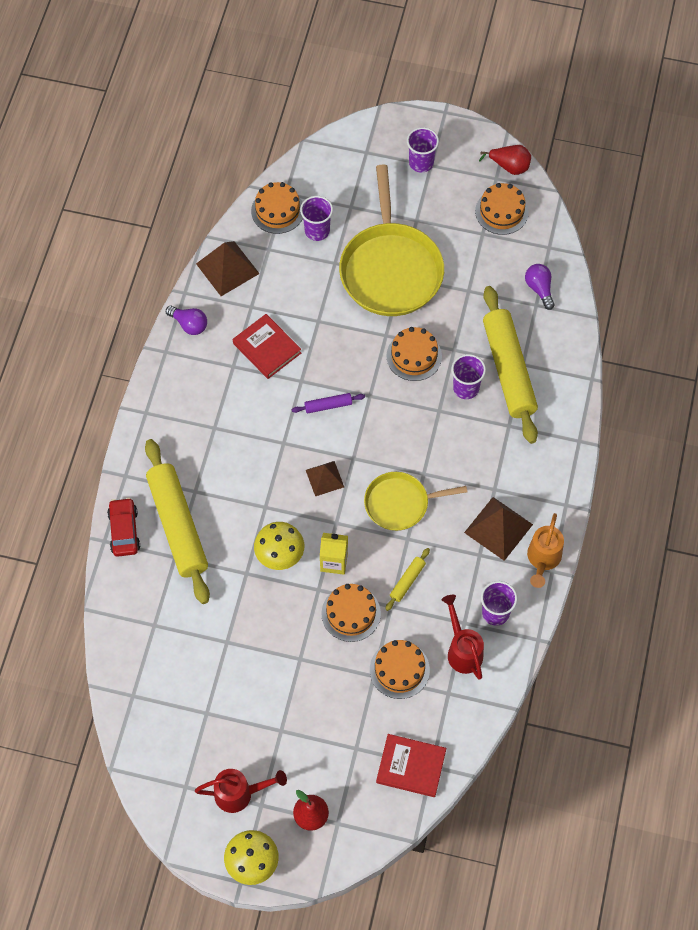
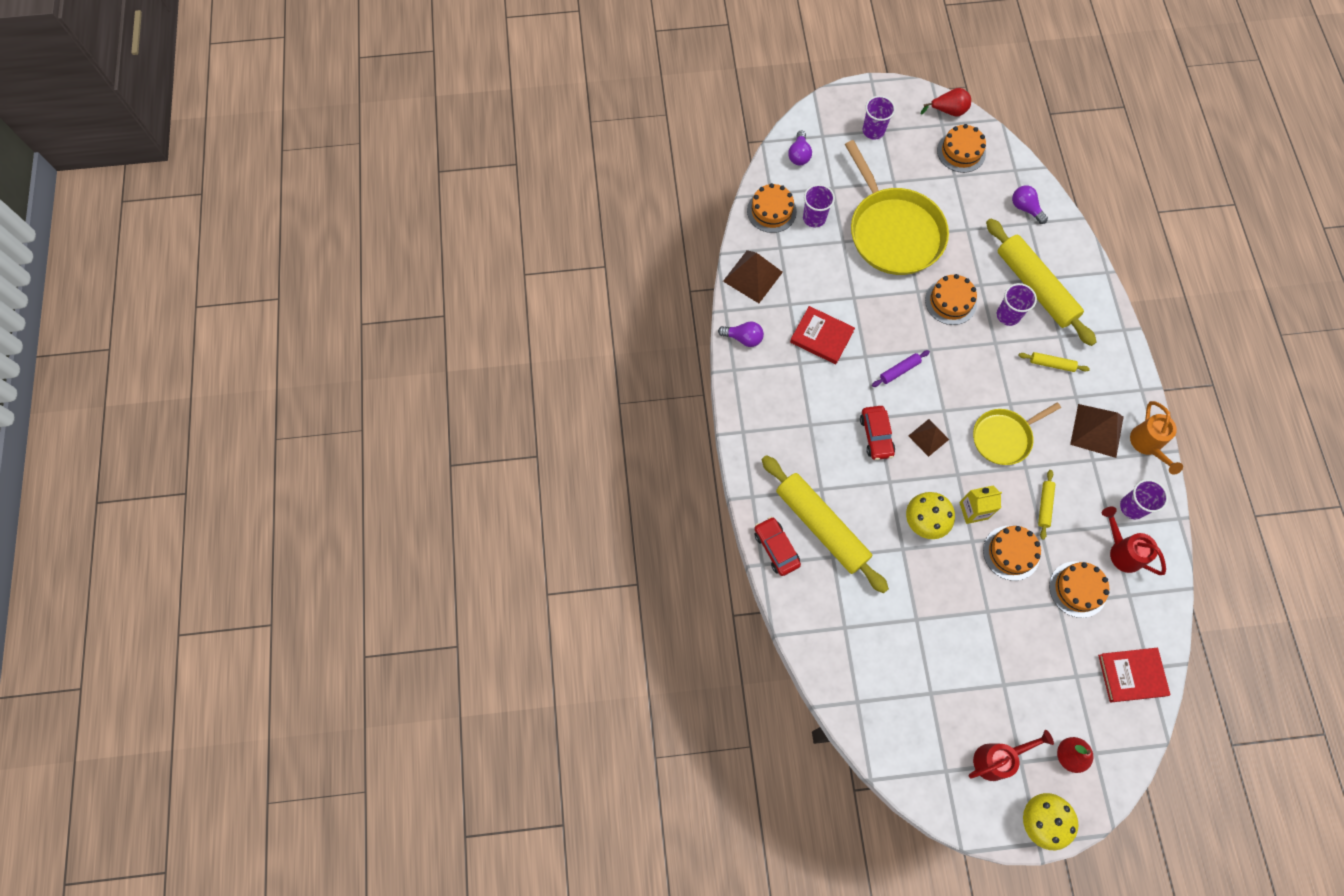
camera: 20 degrees left, 5 degrees up
(273, 459) = (876, 436): none -> red car
(333, 164) = (799, 155): none -> purple light bulb
(486, 450) = (1051, 364): none -> yellow rolling pin

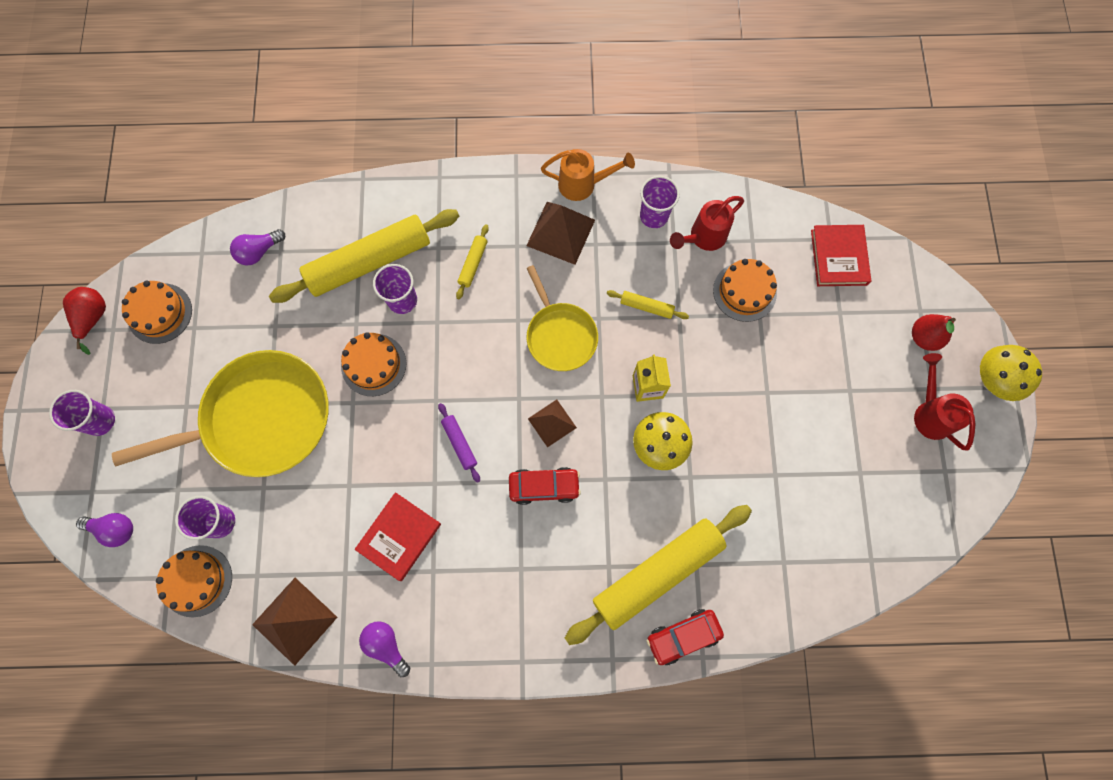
camera: 85 degrees left, 5 degrees up
(743, 338) = (386, 645): purple light bulb -> purple light bulb turned 60 degrees counterclockwise
(1011, 553) = (700, 354): orange cake -> none

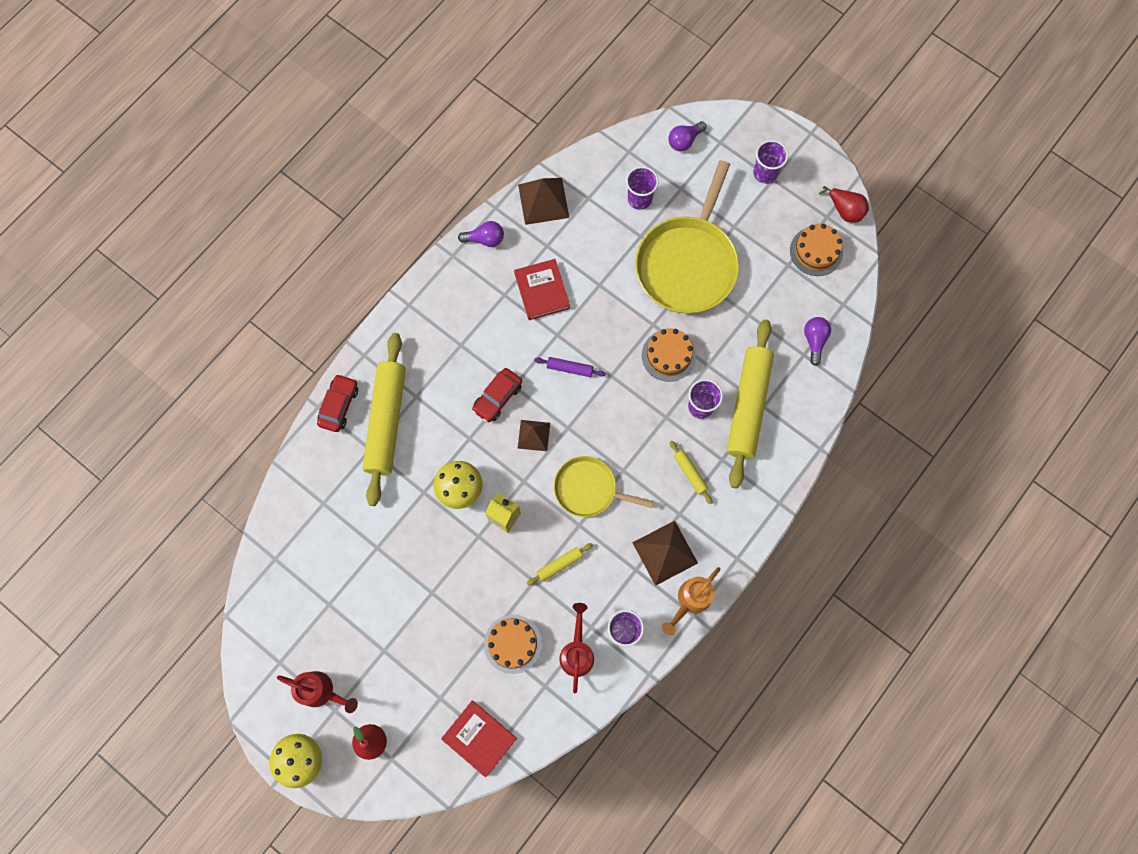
camera: 130 degrees right, 0 degrees up
(197, 580) = (613, 165): orange cake -> none

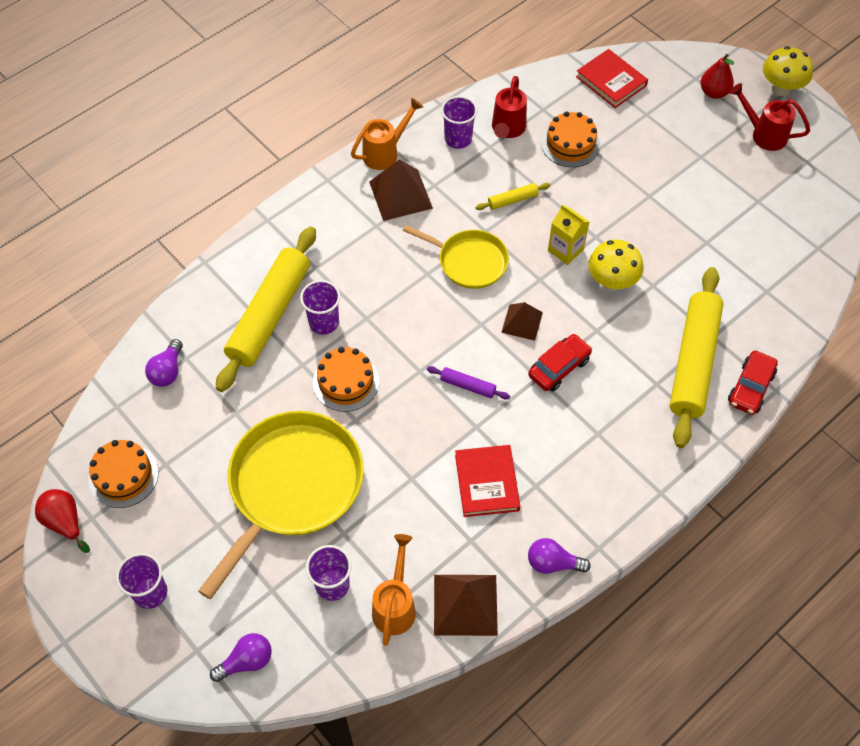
camera: 170 degrees left, 15 degrees down
(592, 192) = (395, 605): none -> orange watering can
(690, 473) = (354, 260): yellow rolling pin -> none

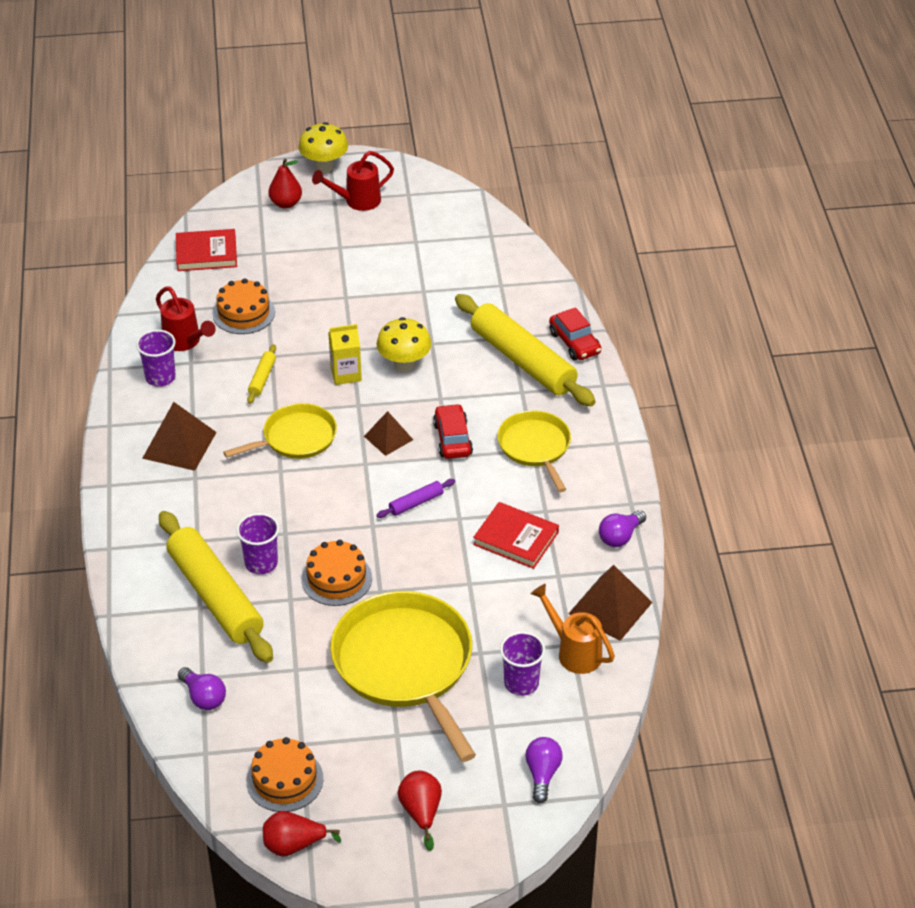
camera: 55 degrees left, 15 degrees down
(150, 592) = (421, 812): purple cup -> red pear
(385, 152) = (122, 431): orange watering can -> none
(602, 434) = (535, 447): none -> yellow pan

